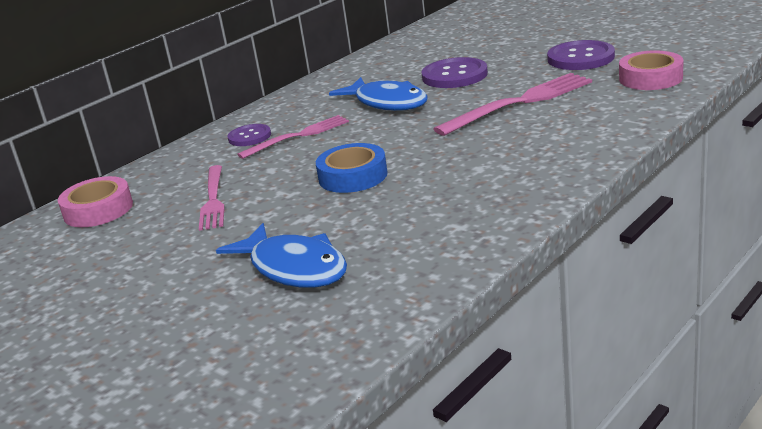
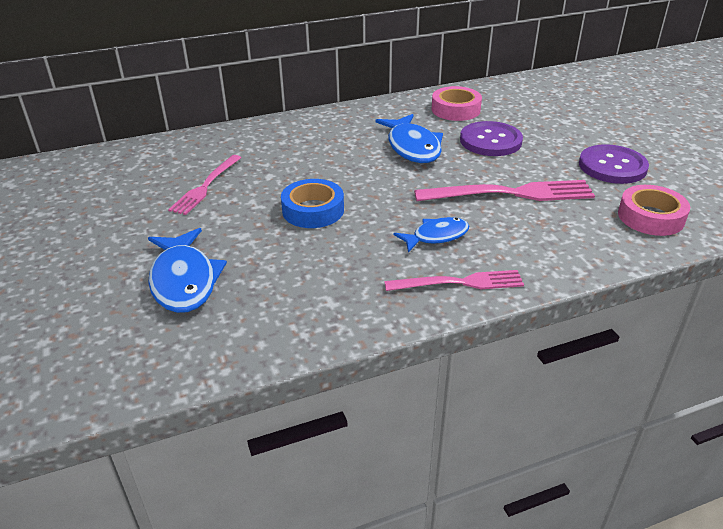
camera: 25 degrees right, 10 degrees up
(98, 210) = (135, 160): pink tape -> pink tape (455, 109)
(249, 137) = (288, 137): purple button -> none
(298, 136) = (319, 152): pink fork -> pink fork (459, 283)
(493, 151) = (436, 236): none -> blue fish

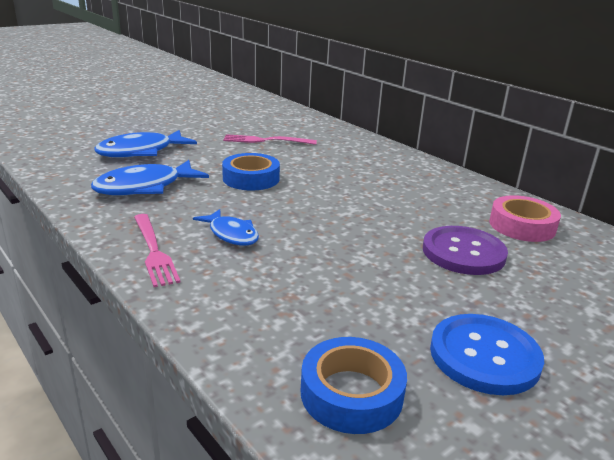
camera: 70 degrees right, 10 degrees down
(412, 147) = (402, 209): blue fish -> blue fish (145, 187)
(511, 193) = (342, 272): pink fork -> none
(612, 166) = (484, 356): purple button -> blue button
(650, 217) = (351, 393): pink tape -> blue tape

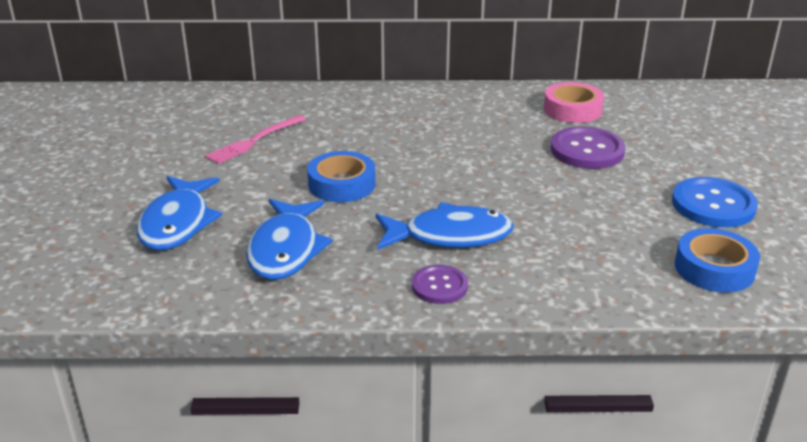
camera: 50 degrees left, 5 degrees up
(154, 251) = (439, 286): pink fork -> purple button
(231, 234) = (449, 236): blue fish -> blue fish, size x1.61

